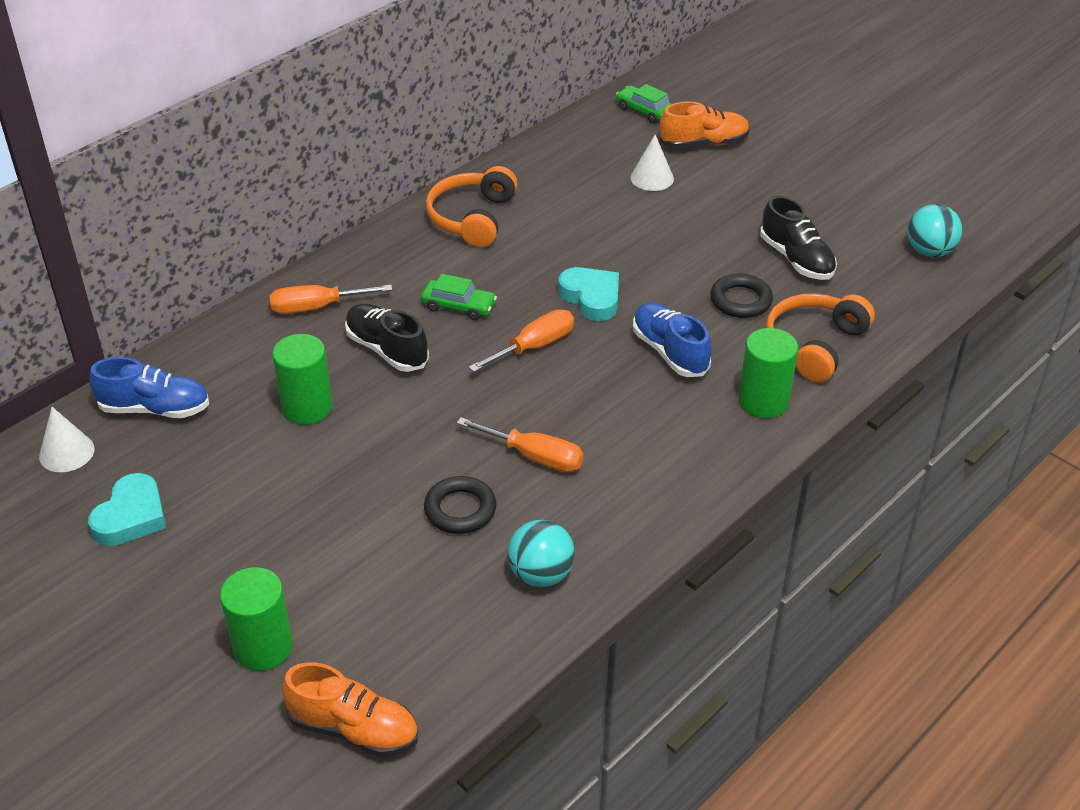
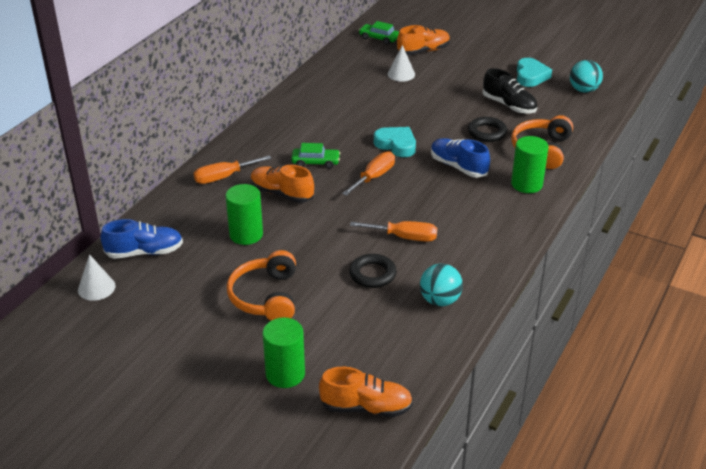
camera: 15 degrees left, 5 degrees down
(131, 516) = (160, 317): turquoise heart -> turquoise heart (530, 76)
(387, 350) = (281, 194): black shoe -> orange shoe
(472, 218) = (299, 112): orange headphones -> orange headphones (265, 297)

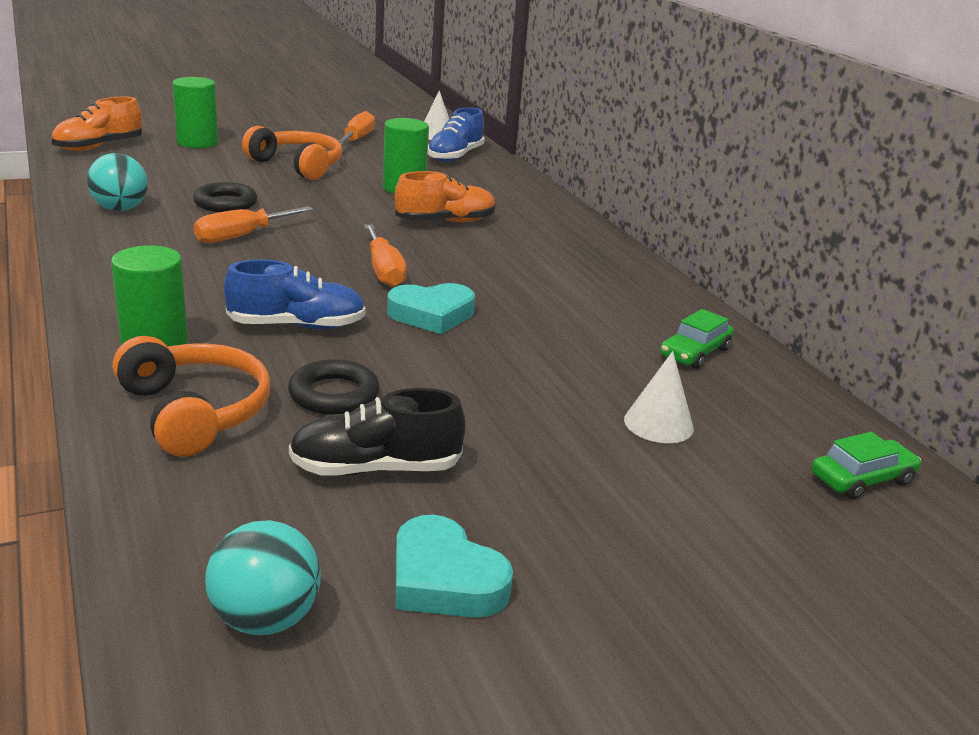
camera: 125 degrees right, 10 degrees down
(224, 177) = (530, 213): orange screwdriver -> orange screwdriver (357, 139)
(315, 162) = (479, 257): green car -> green car (695, 352)
(423, 51) = (742, 501): orange shoe -> none

